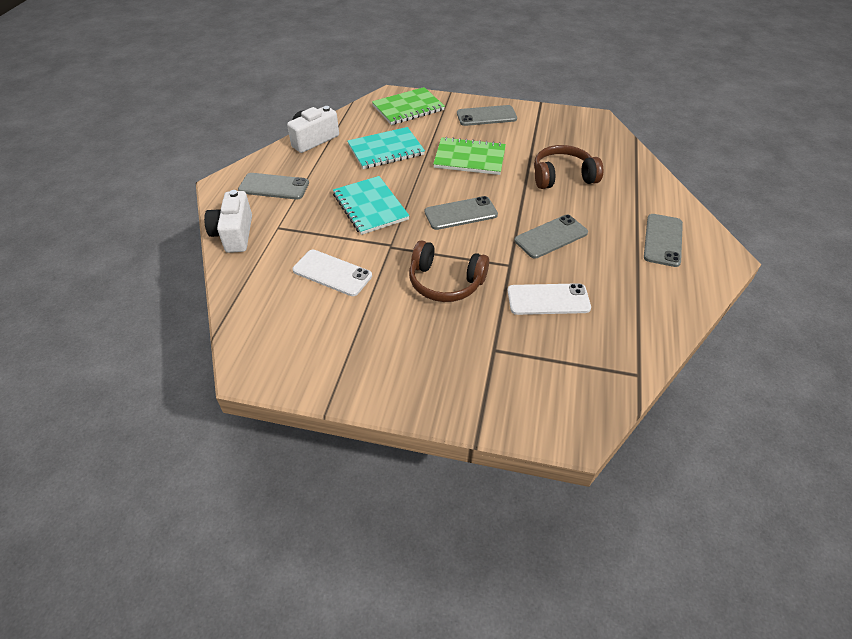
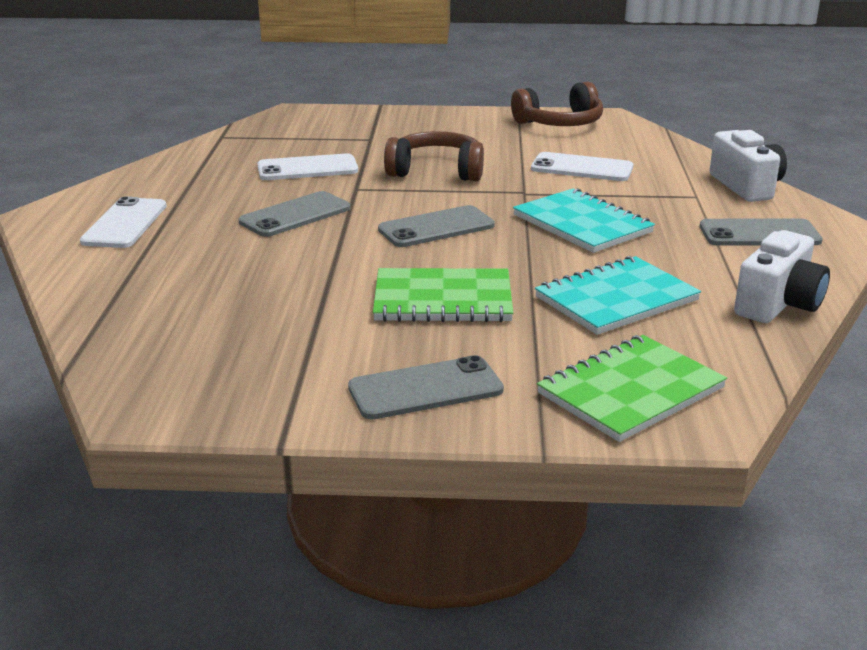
camera: 170 degrees right, 20 degrees down
(562, 176) = (260, 286): brown headphones -> brown headphones (560, 123)
(663, 240) = (125, 224): grey phone -> white phone

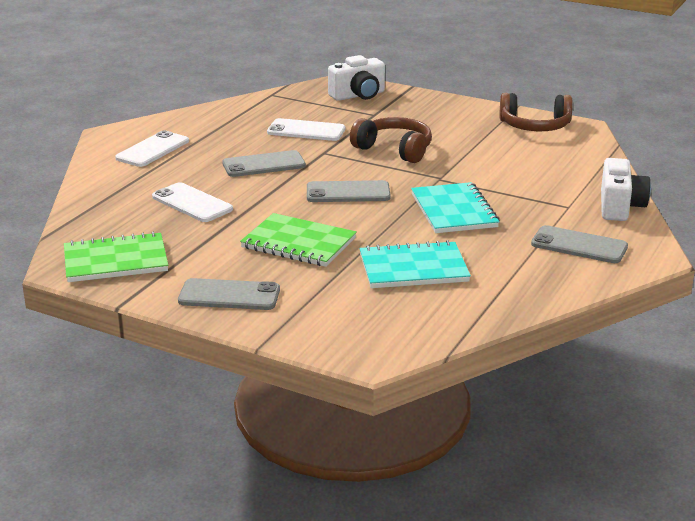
camera: 25 degrees right, 0 degrees up
(581, 168) = (506, 167): white phone -> white phone (192, 203)
(631, 391) = (351, 327): green notebook -> green notebook (115, 261)
(778, 304) = (524, 297): white camera -> white camera (358, 95)

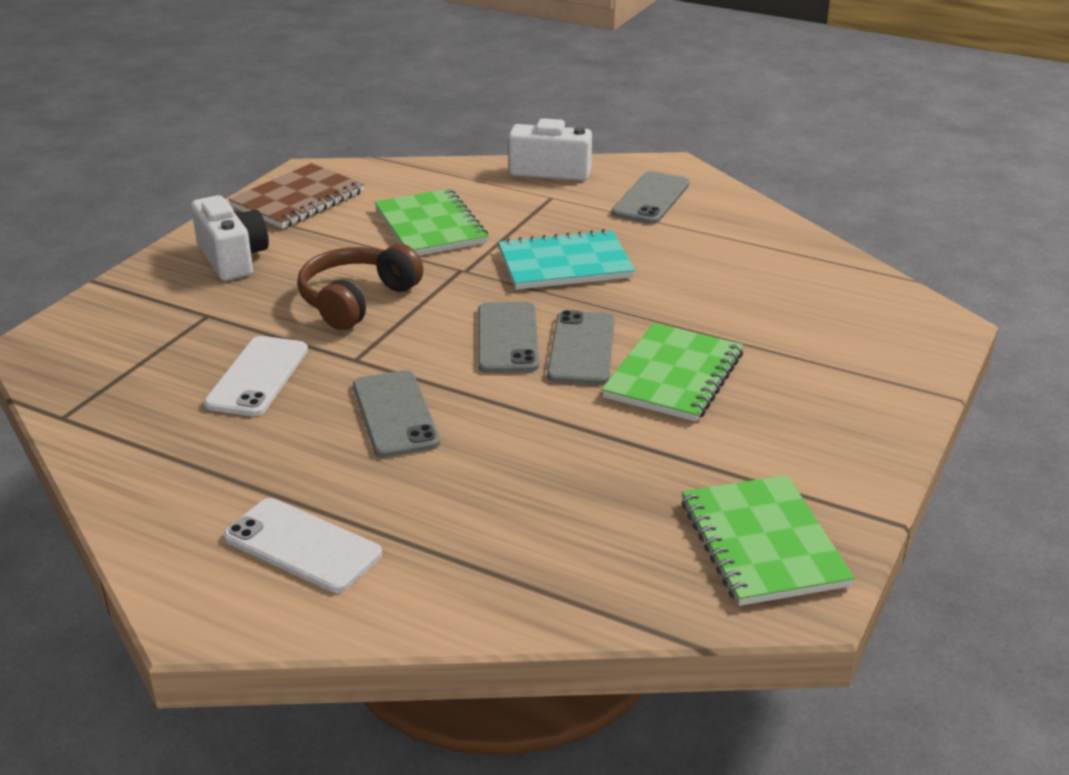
camera: 90 degrees left, 5 degrees up
(192, 203) = (545, 480): white phone -> none
(229, 295) = (838, 426): grey phone -> grey phone (581, 348)
(358, 95) = (113, 328): white camera -> white camera (232, 258)
(413, 268) = (728, 295): turquoise notebook -> none
(504, 166) = (430, 226): none -> green notebook
(535, 126) = (298, 199): brown headphones -> brown notebook

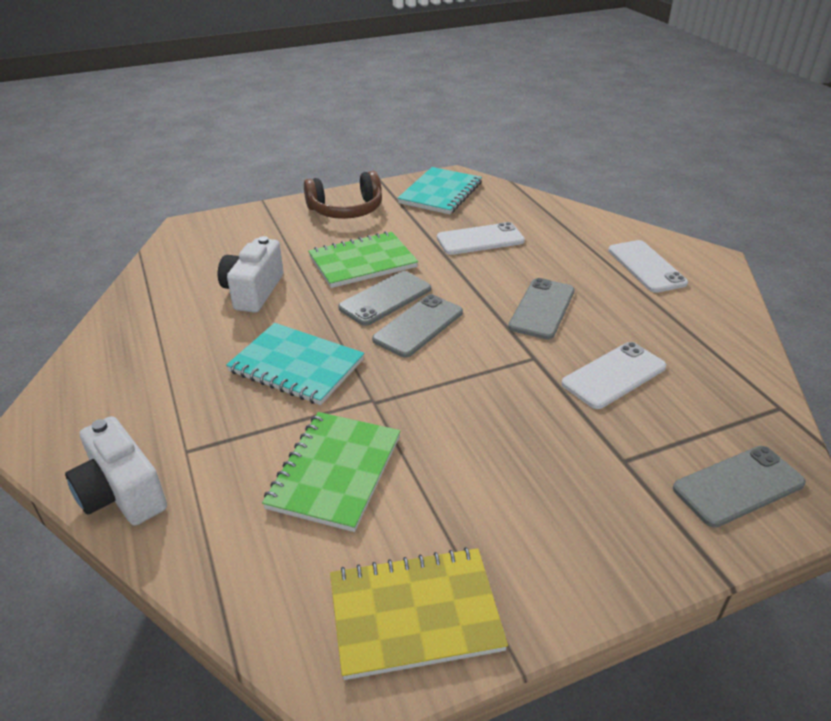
camera: 140 degrees left, 5 degrees up
(232, 258) = (559, 534): white camera -> white camera (253, 291)
(298, 199) = (415, 614): brown notebook -> yellow notebook
(356, 300) = (486, 412): brown headphones -> brown headphones (346, 210)
(582, 479) = (480, 239): none -> white phone
(651, 199) = (124, 399): grey phone -> grey phone (738, 486)
(763, 543) = (440, 193): green notebook -> turquoise notebook

